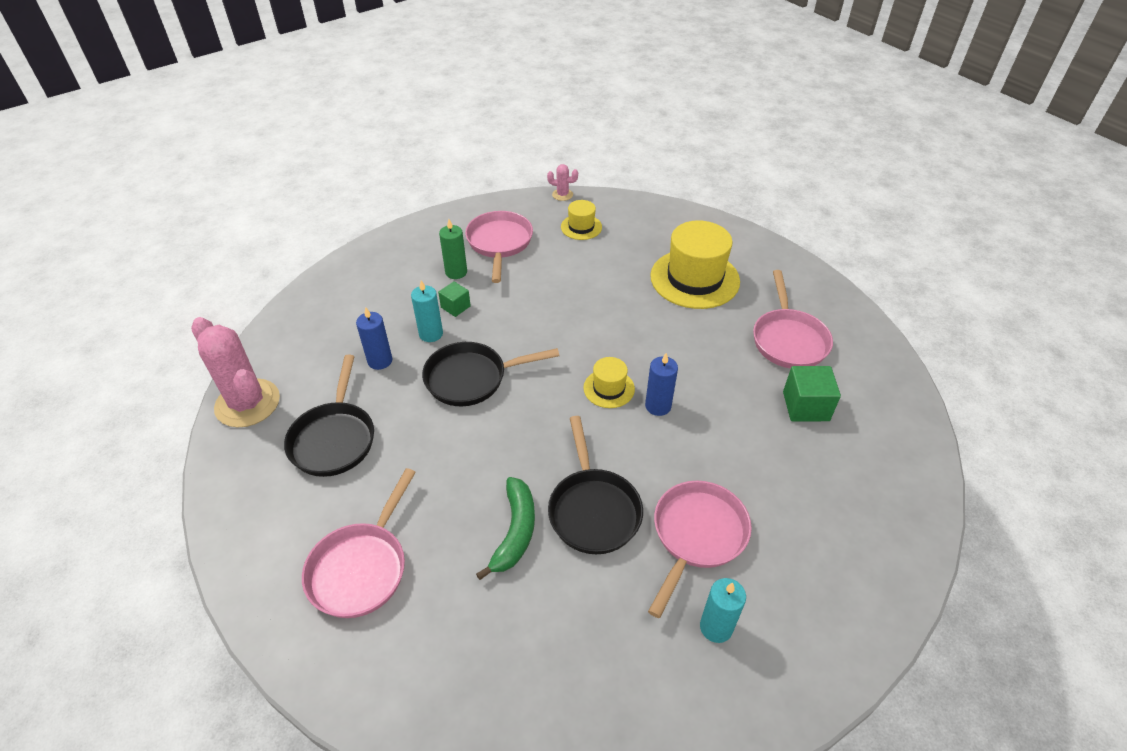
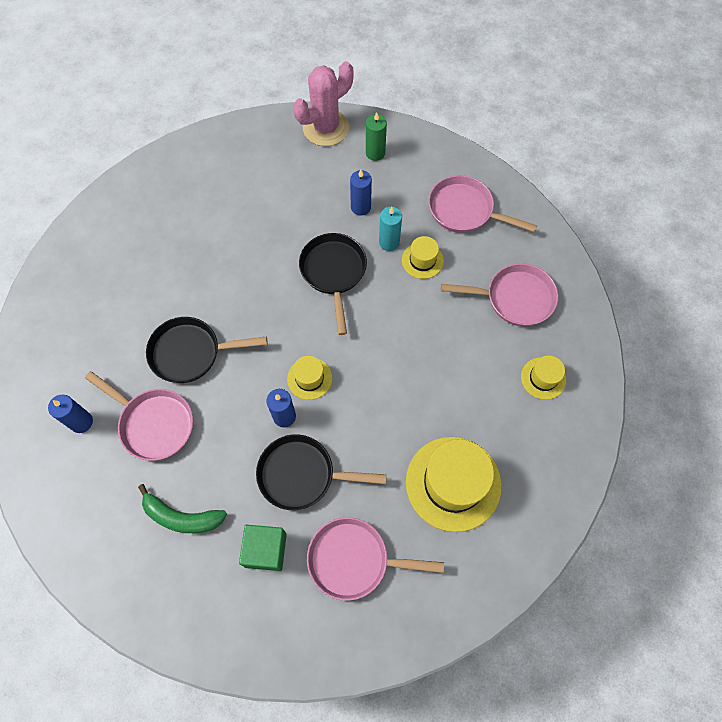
camera: 95 degrees right, 20 degrees up
(334, 439) = (284, 184): black pan -> black pan (302, 474)
(361, 568) = (175, 209): pink pan -> pink pan (465, 210)
(455, 307) = (422, 260): green cube -> yellow hat
(456, 272) = (471, 260): green candle -> green candle (375, 153)
(515, 531) = (183, 299): green banana -> green banana (182, 517)
(562, 195) = (603, 364): pink cactus -> none
(716, 627) = (81, 422): turquoise candle -> blue candle

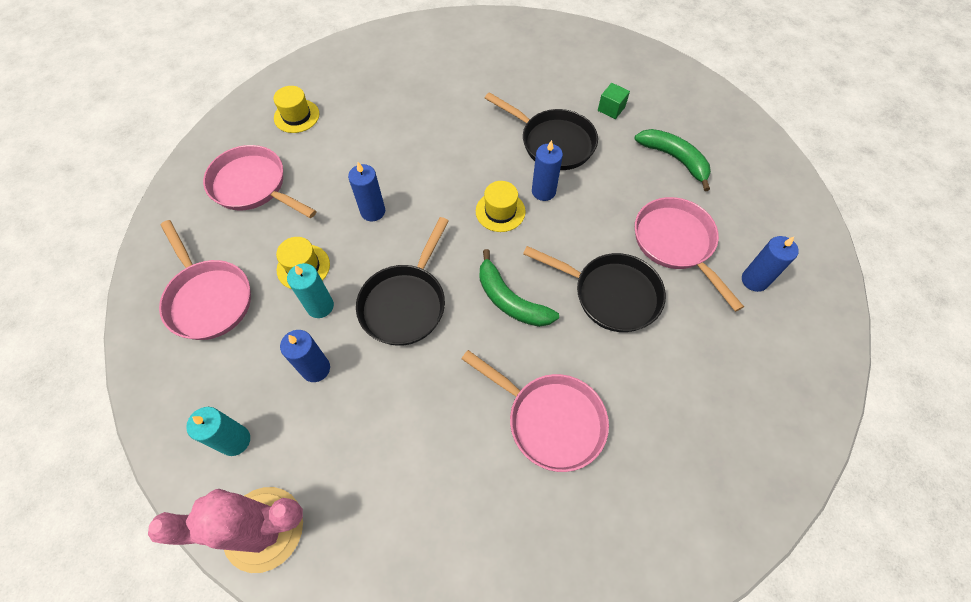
camera: 150 degrees left, 5 degrees down
(262, 311) = (510, 300): none -> green banana
(266, 550) = (611, 109): green cube -> green cube, size x0.62
(354, 560) = (544, 76): pink pan -> pink pan (550, 420)
(375, 153) = (235, 440): green candle -> turquoise candle
(408, 326) = (373, 211): none -> blue candle
(453, 483) = (434, 85): yellow hat -> none

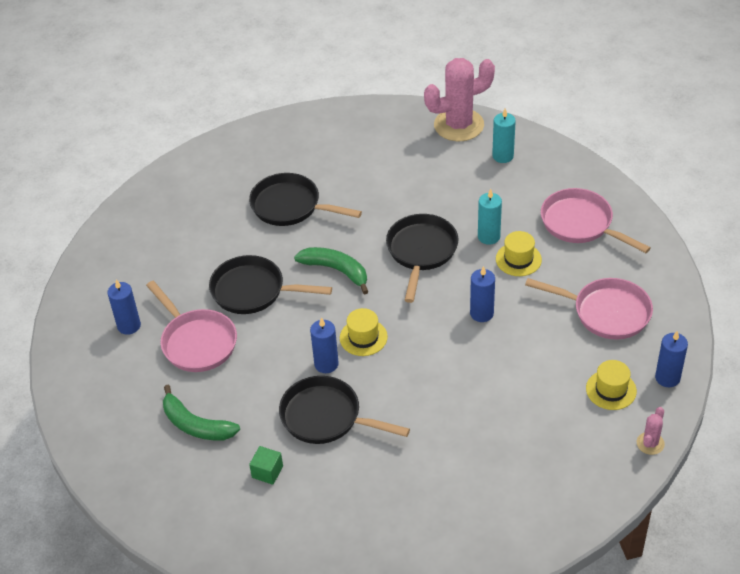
camera: 170 degrees right, 15 degrees down
(293, 71) = (650, 443): none -> pink cactus
(316, 369) = (470, 200): blue candle -> blue candle (667, 378)
(550, 420) = (290, 206): pink pan -> black pan

